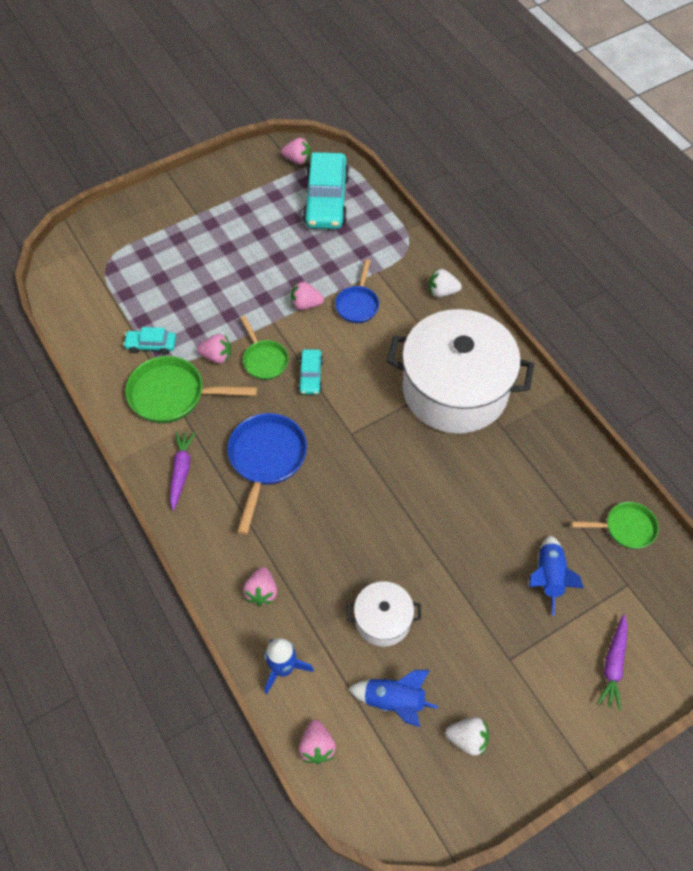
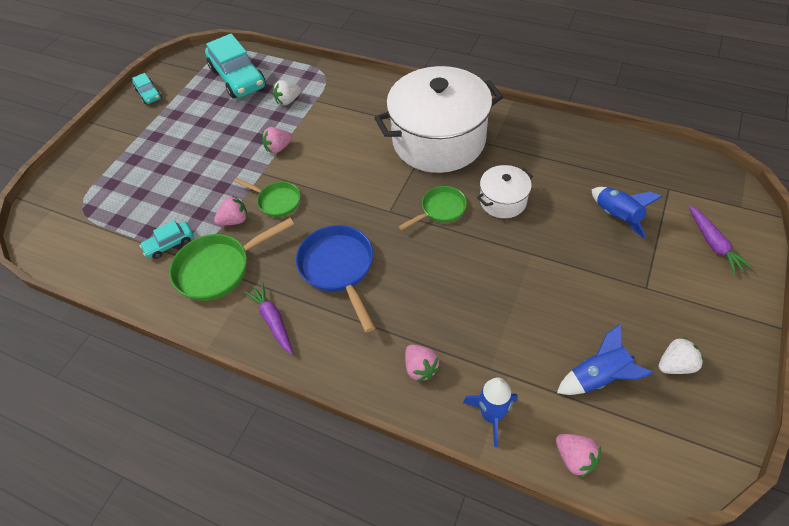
camera: 30 degrees left, 5 degrees down
(297, 160) = (194, 65): pink strawberry -> none
(310, 376) = (323, 191): turquoise car -> turquoise car (149, 94)
(357, 304) = (319, 127): blue pan -> none
(383, 620) = (533, 323): white pot -> white pot (503, 201)
(442, 292) = (374, 88): white strawberry -> white strawberry (288, 101)
(625, 528) = (632, 156): green pan -> green pan (440, 209)

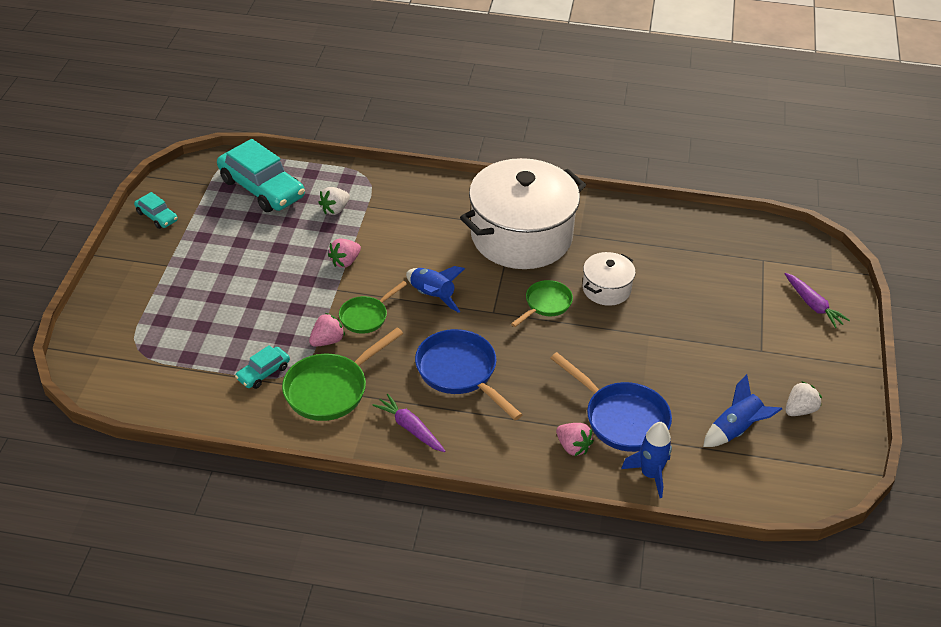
camera: 20 degrees left, 10 degrees down
(276, 201) = (366, 316): green pan -> green pan turned 120 degrees clockwise
(479, 343) = (621, 418): none -> blue pan
(574, 458) = (731, 494): pink strawberry -> none
(616, 217) = (720, 291): blue rocket -> blue rocket (432, 296)

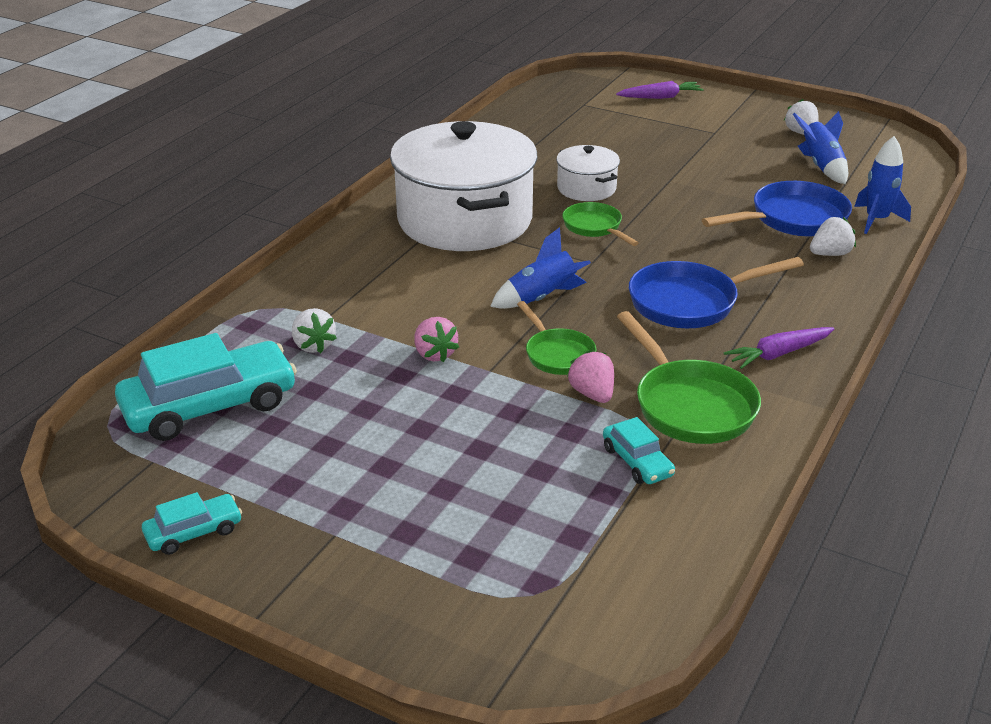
camera: 70 degrees left, 10 degrees down
(573, 447) = (830, 254): pink strawberry -> white strawberry

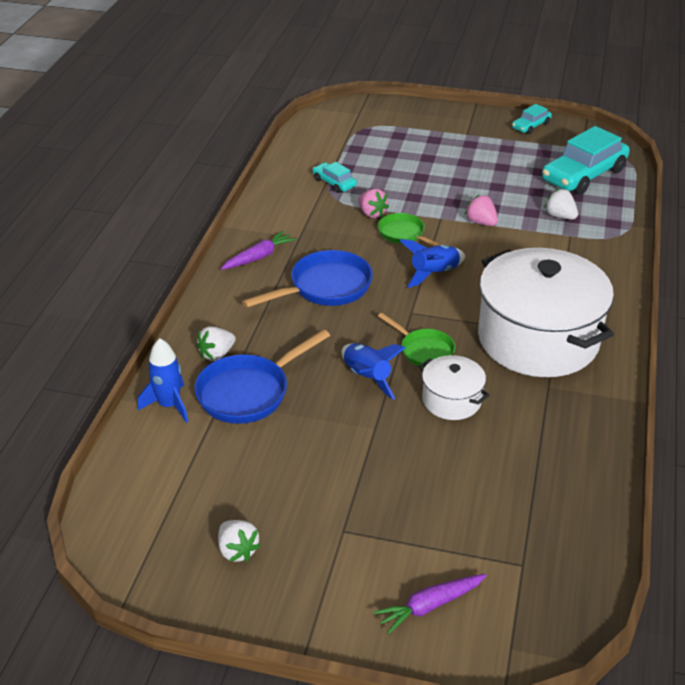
camera: 165 degrees right, 5 degrees up
(690, 405) = (311, 216): green pan -> none
(821, 166) = (216, 484): blue rocket -> blue rocket (367, 378)

